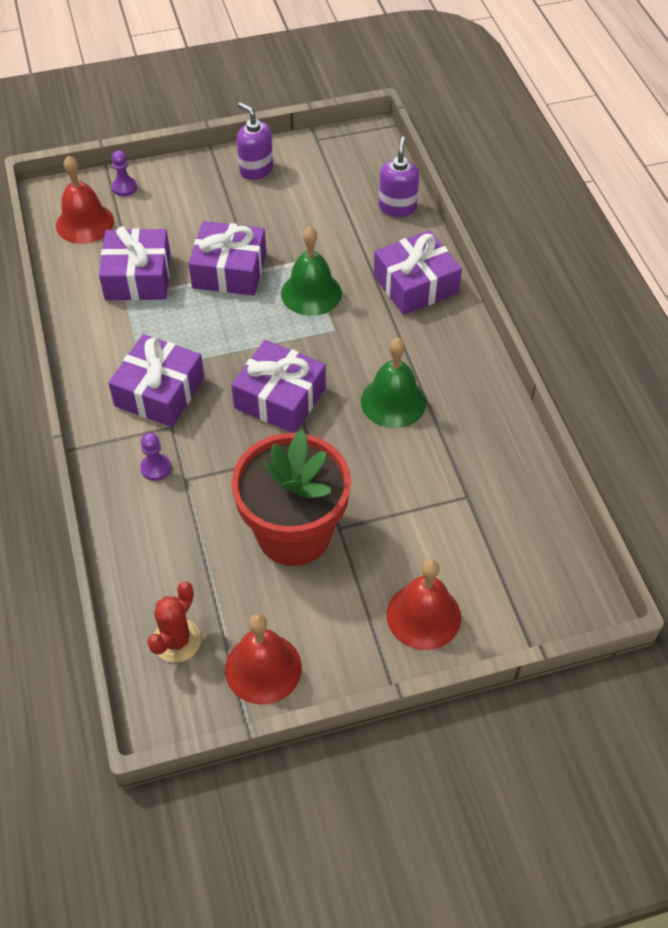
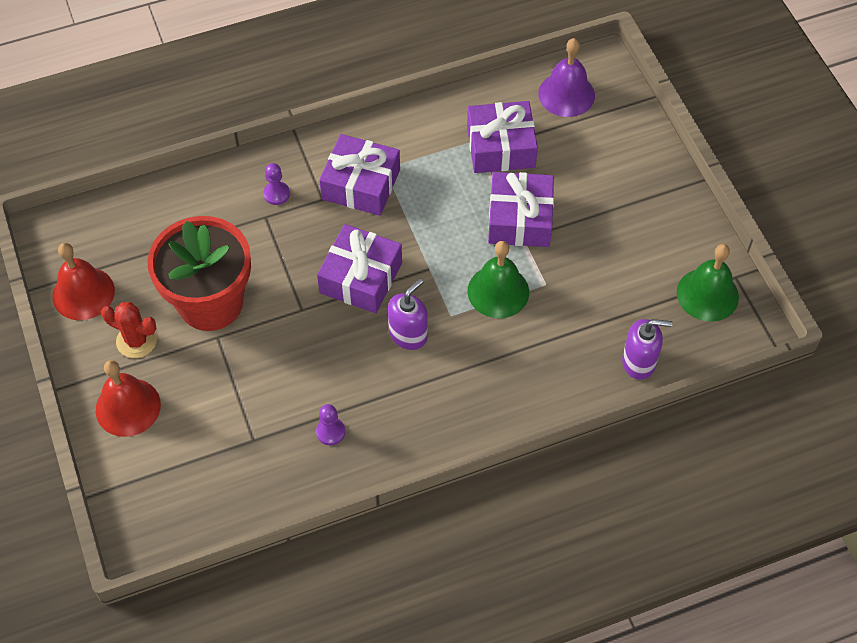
camera: 85 degrees right, 5 degrees up
(85, 223) = (566, 94): red bell -> purple bell
(124, 187) = (622, 117): purple pawn -> purple pawn (330, 432)
(176, 640) = (110, 232): red cactus -> red cactus (136, 340)
(256, 169) = (673, 225): purple soap dispenser -> purple soap dispenser (408, 334)
(393, 401) = (363, 372): green bell -> green bell (707, 294)
(415, 284) = (523, 385): purple gift -> none

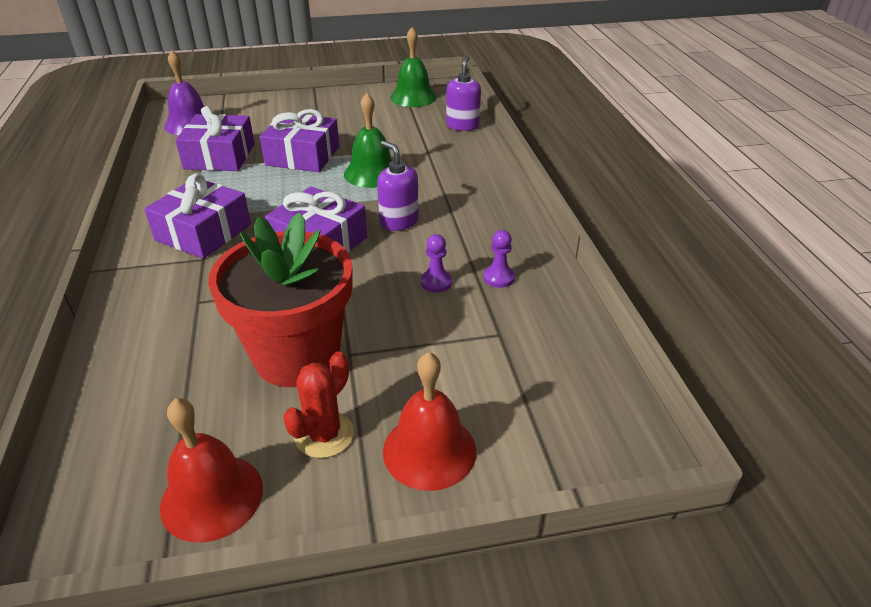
camera: 80 degrees left, 20 degrees down
(276, 194) = (172, 290): purple pawn -> purple pawn (436, 282)

